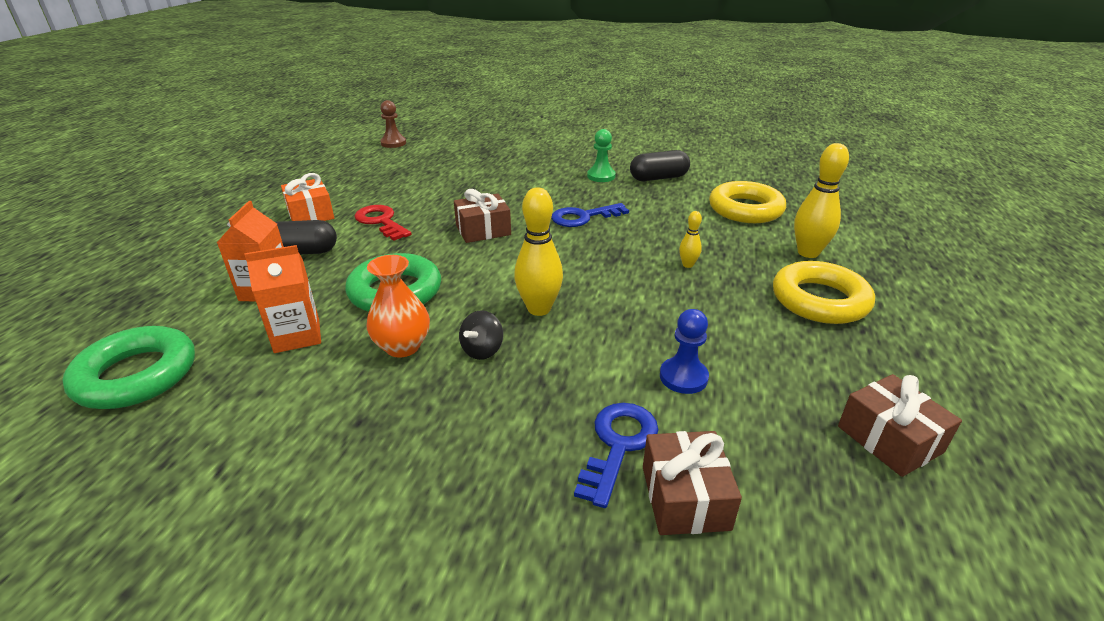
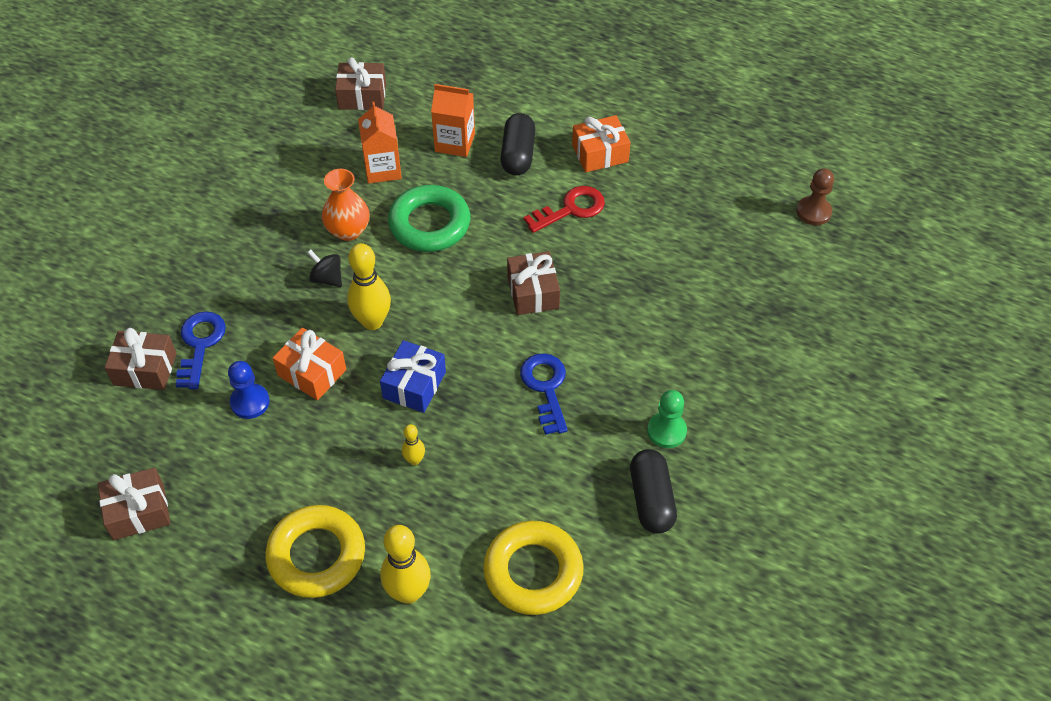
camera: 100 degrees right, 20 degrees up
(137, 375) = (362, 96): green ring -> brown gift
(608, 275) = (414, 385): none -> blue gift
(618, 444) = (200, 344): blue key -> blue key turned 120 degrees counterclockwise
(621, 338) = (312, 372): none -> orange gift

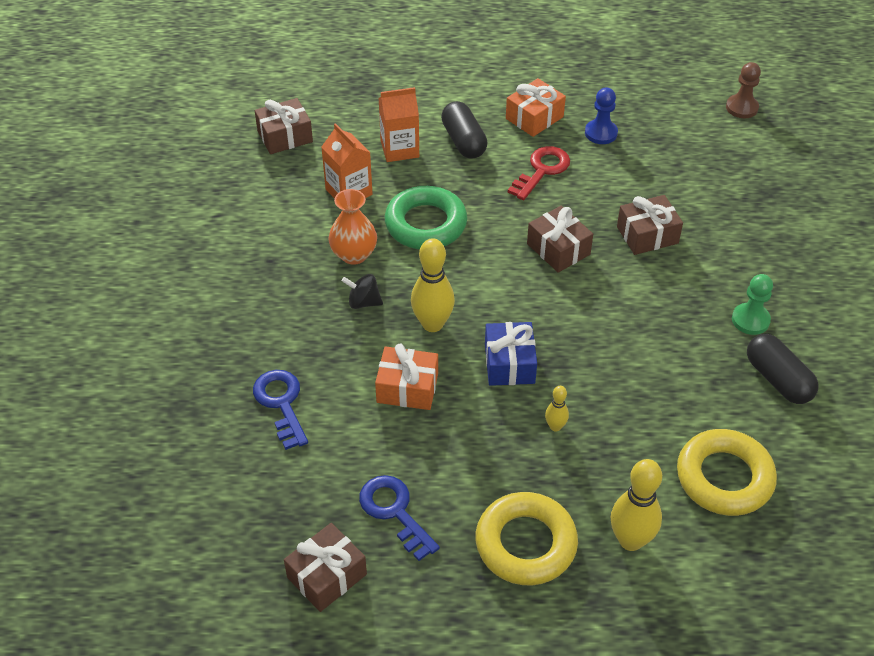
camera: 25 degrees left, 5 degrees down
(145, 369) = (241, 445): brown gift -> brown gift (647, 235)
(250, 402) = (367, 436): blue pawn -> blue pawn (601, 133)
(545, 387) = (625, 323): blue key -> blue key (394, 511)

